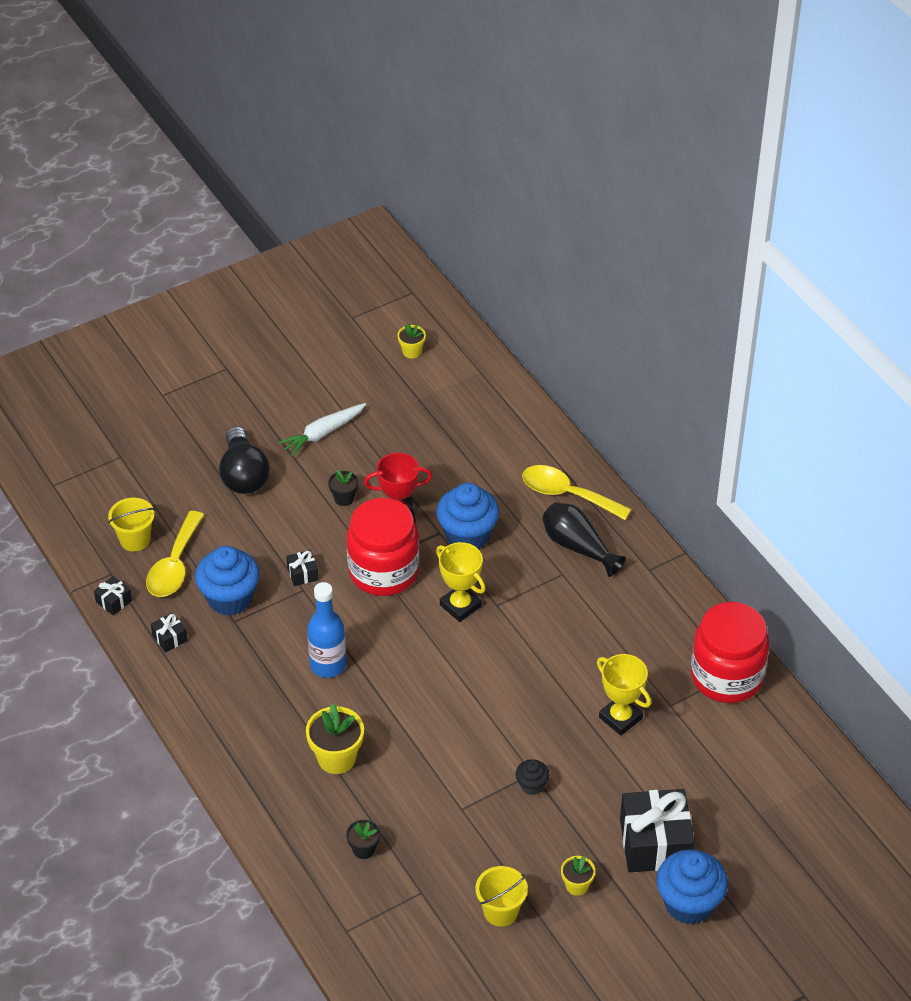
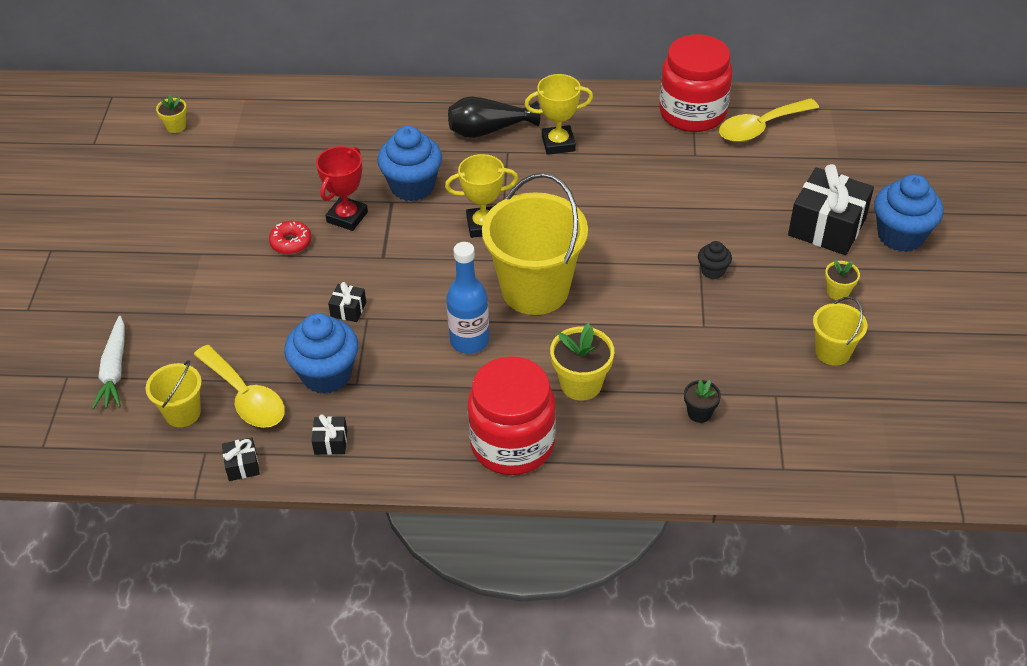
camera: 55 degrees left, 0 degrees up
(243, 475) = (190, 296): black light bulb -> none
(323, 433) = (202, 222): white carrot -> white carrot (114, 370)
(344, 498) = (291, 242): black flower pot -> red donut
(383, 571) = (399, 255): red jar -> red jar (512, 444)
(414, 677) = (535, 290): none -> yellow bucket
(567, 494) = (428, 111): yellow spoon -> yellow spoon (760, 127)
(620, 718) = (685, 187): yellow trophy -> yellow trophy (558, 143)

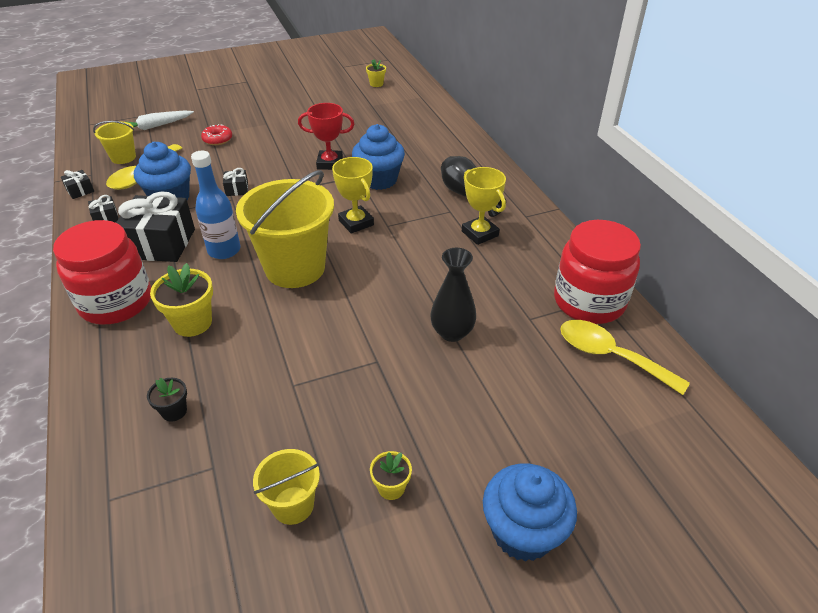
camera: 65 degrees right, 5 degrees down
(291, 242) = (292, 150): red donut -> red donut (217, 139)
(688, 207) = (452, 332): none -> black vase
(712, 271) = (372, 372): black cupcake -> none
(827, 227) = (492, 452): black gift -> black gift (161, 244)

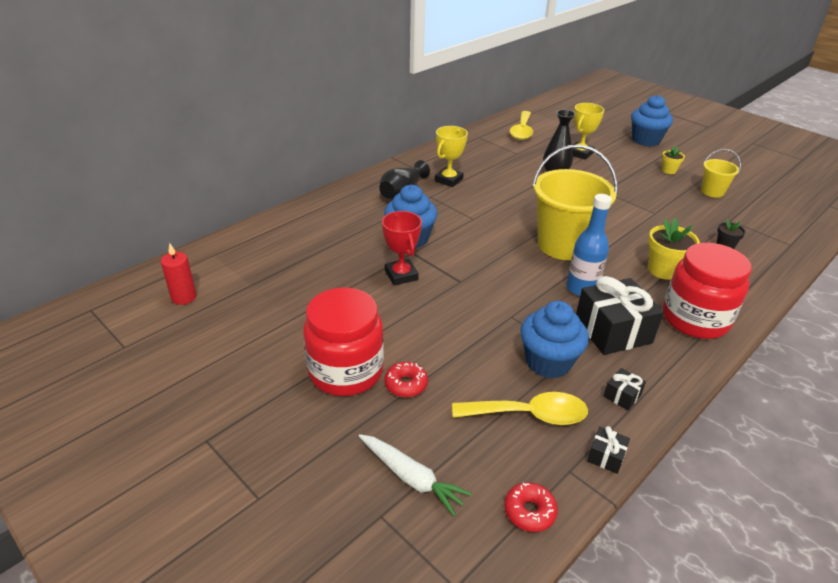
camera: 115 degrees left, 5 degrees down
(90, 153) = (529, 511): none -> red donut
(123, 157) = (510, 461): yellow bucket -> none
(237, 189) = (493, 320): black gift -> none
(356, 223) = (483, 233): yellow trophy -> yellow trophy (580, 153)
(376, 84) = (184, 297): yellow flower pot -> red candle
(589, 302) = (484, 139): red jar -> red jar (346, 371)

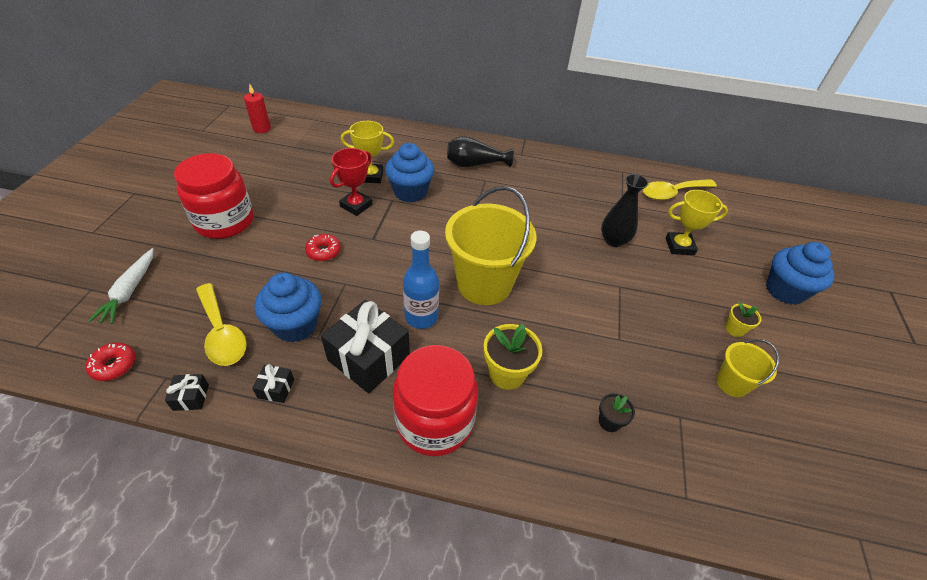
camera: 55 degrees right, 10 degrees up
(406, 384) = (225, 254): red donut -> red donut (323, 251)
(448, 180) = (522, 180): yellow trophy -> yellow trophy (371, 176)

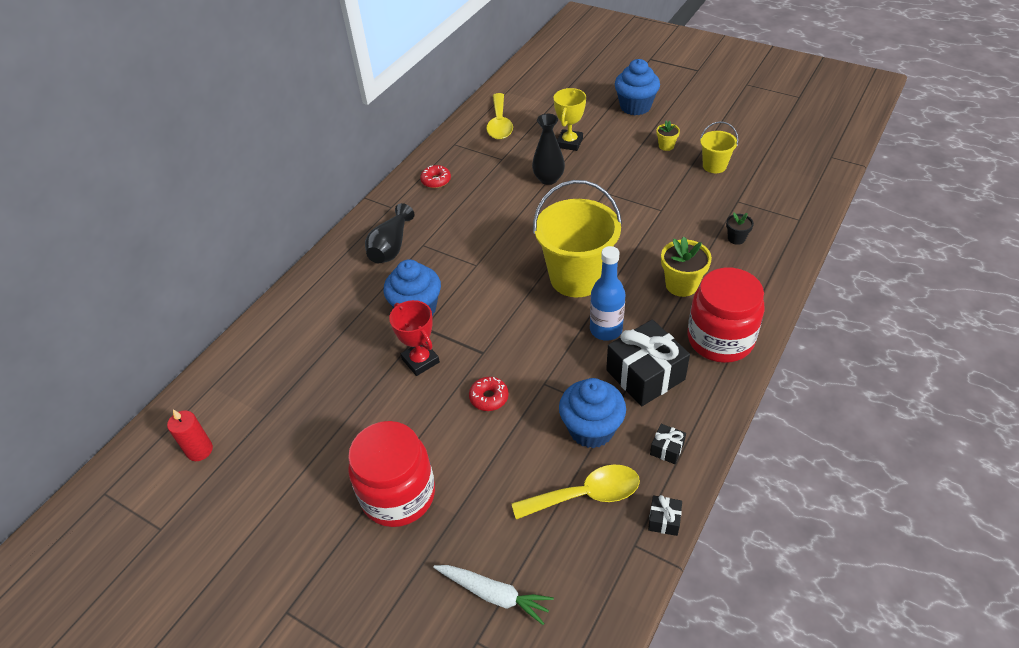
camera: 65 degrees left, 0 degrees up
(114, 365) = (608, 597): red donut -> red donut (436, 181)
(371, 176) = (371, 341): yellow trophy -> none

